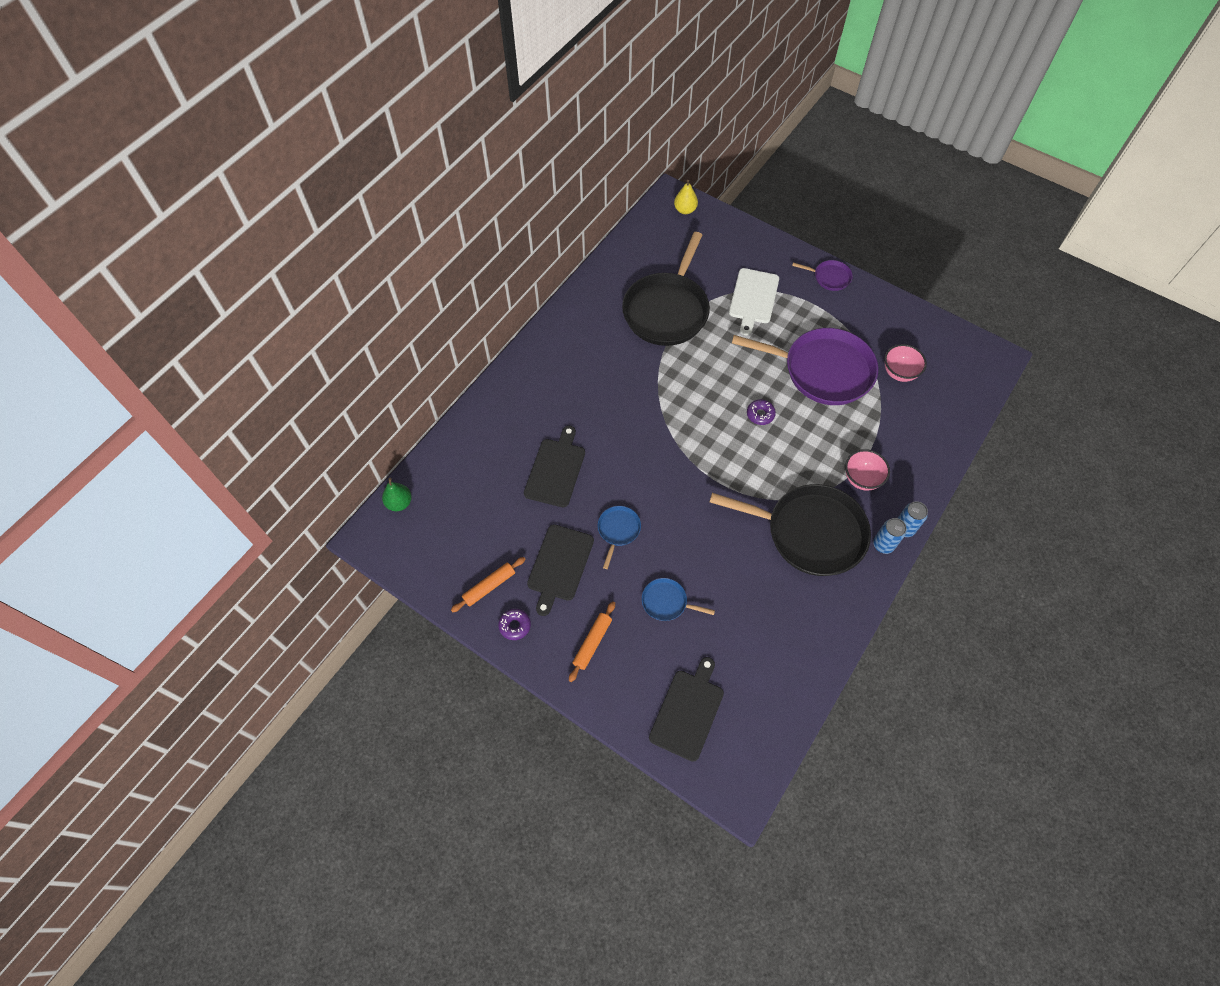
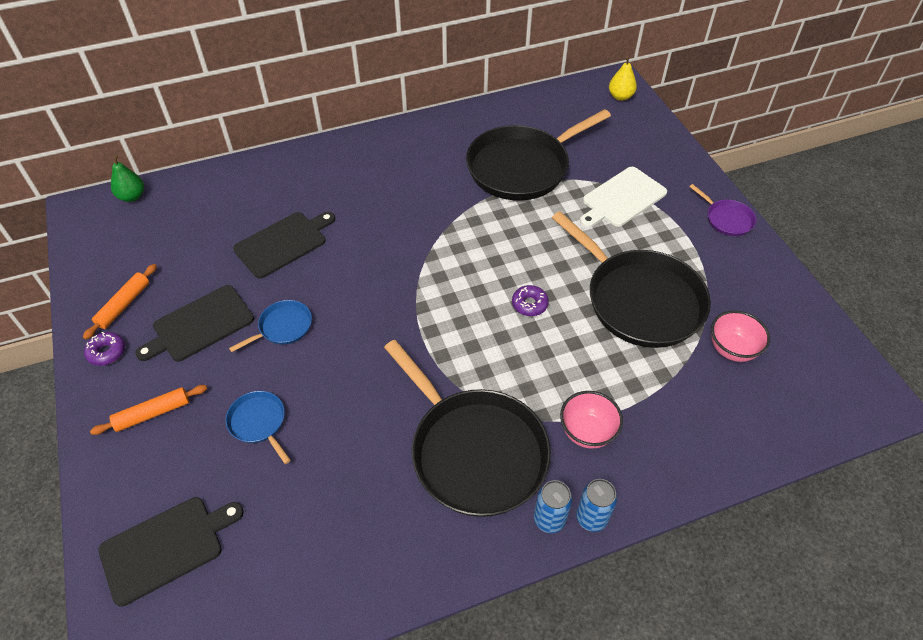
camera: 35 degrees right, 10 degrees down
(489, 586) = (124, 305): orange rolling pin -> orange rolling pin turned 60 degrees counterclockwise
(823, 370) = (640, 300): purple pan -> black pan

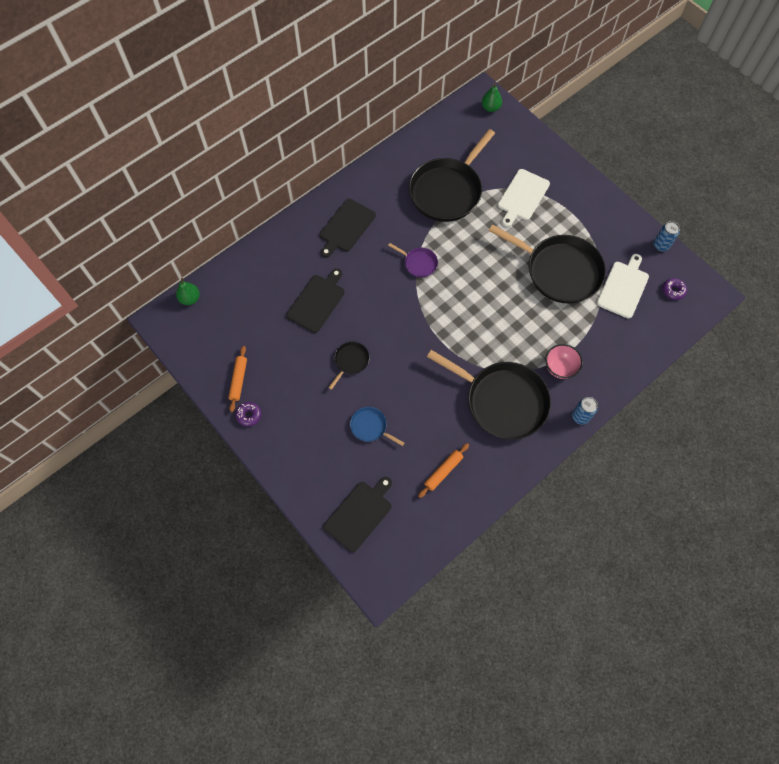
camera: 20 degrees left, 15 degrees up
(153, 413) = (303, 443): orange rolling pin -> orange rolling pin (443, 471)
(200, 325) = (297, 377): black cutting board -> black cutting board (346, 227)
(283, 327) = (350, 361): blue pan -> black pan
(529, 304) = (495, 295): purple donut -> purple donut (673, 290)
(549, 519) = (558, 425): blue can -> blue can (661, 245)
(620, 96) = (490, 108): yellow pear -> green pear
(727, 219) = (593, 193): purple pan -> purple pan (419, 263)
(732, 349) = (623, 287): pink bowl -> white cutting board

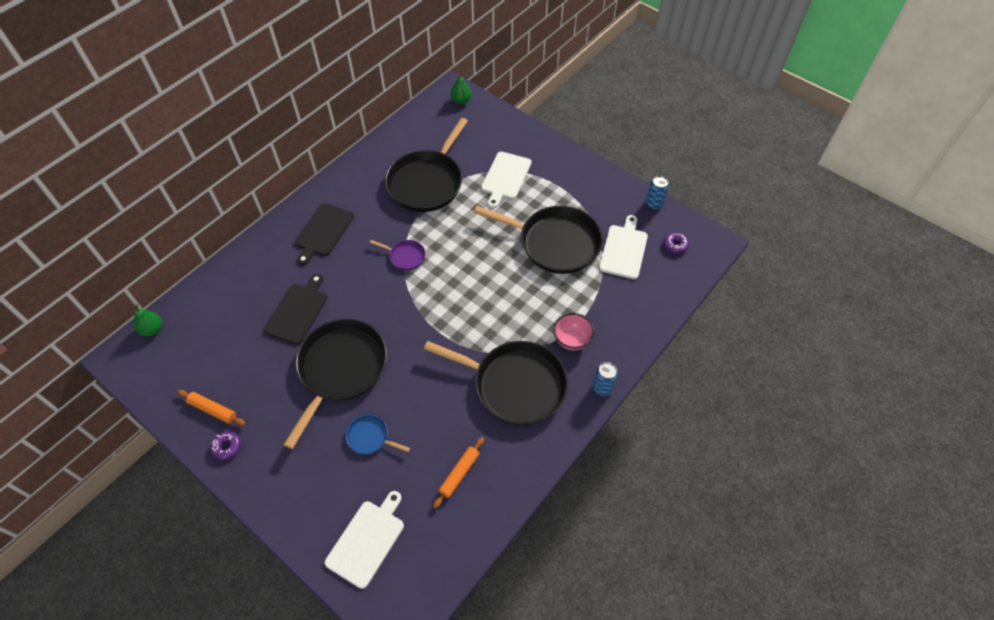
camera: 10 degrees left, 10 degrees down
(238, 380) = (213, 410): orange rolling pin -> orange rolling pin turned 60 degrees counterclockwise
(350, 361) = (340, 369): black pan -> black pan, size x2.27
(359, 514) = (367, 540): black cutting board -> white cutting board

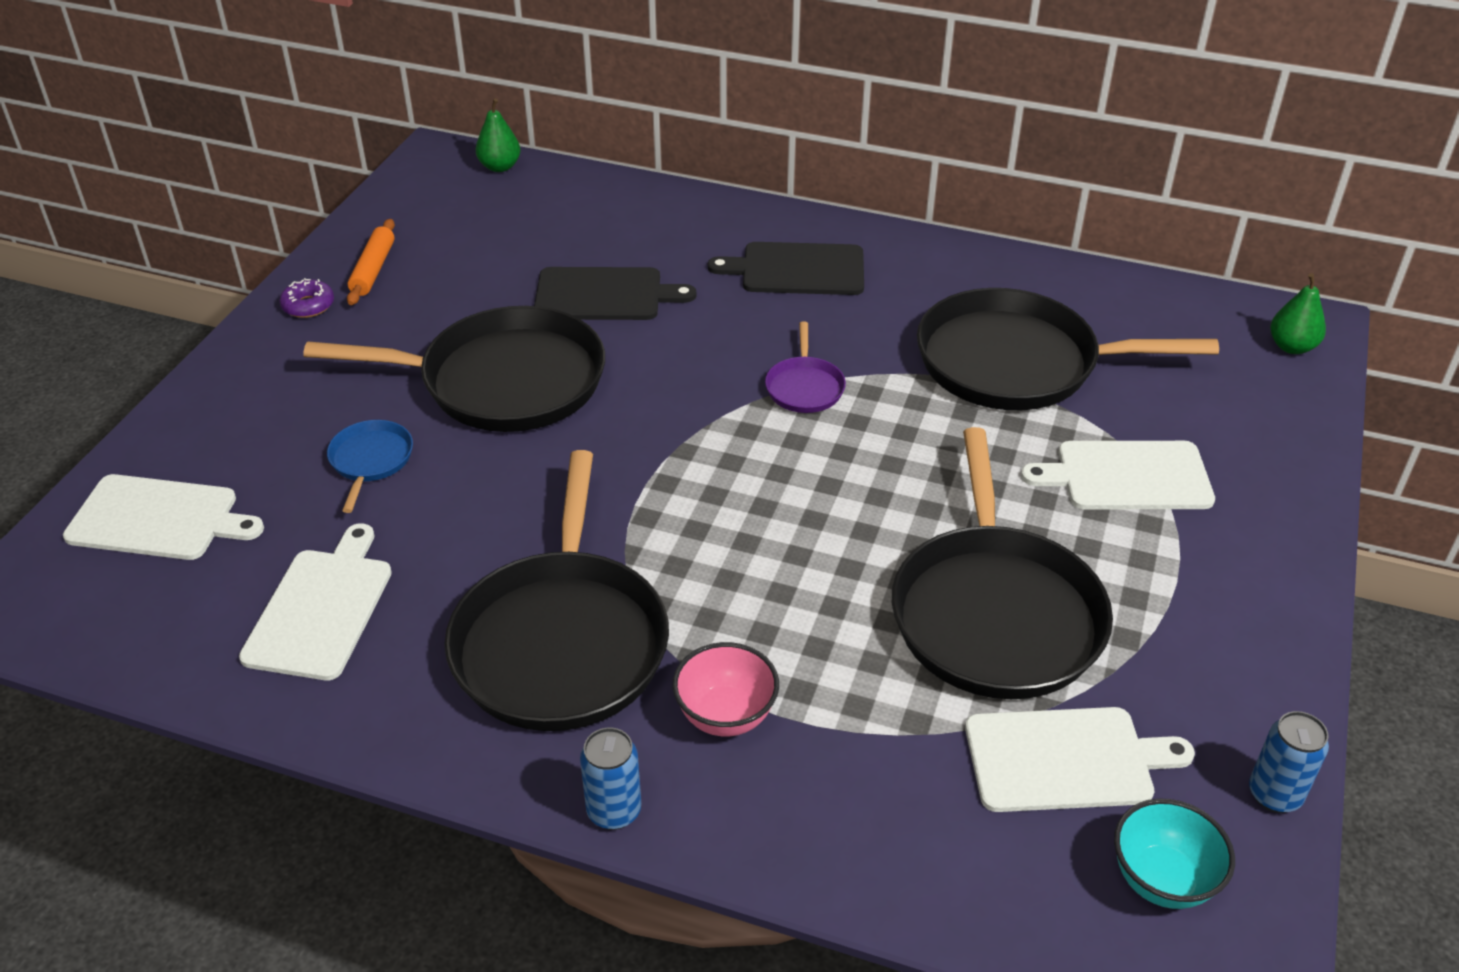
camera: 70 degrees right, 15 degrees down
(459, 473) = (321, 608): orange rolling pin -> white cutting board
(675, 245) = (1162, 880): purple donut -> turquoise bowl

